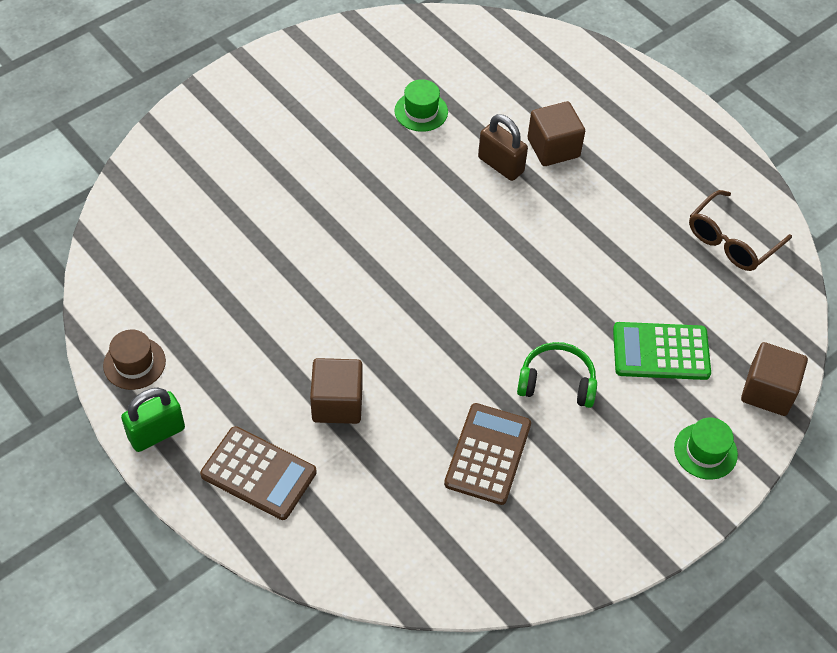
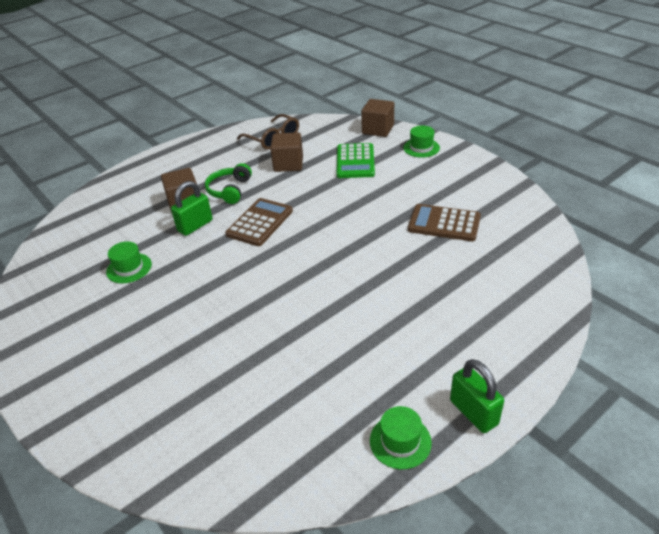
camera: 85 degrees left, 15 degrees down
(134, 363) = (400, 441): brown hat -> green hat
(258, 473) = (493, 337): brown calculator -> brown calculator (260, 222)
(337, 403) = (418, 297): brown cube -> brown cube (288, 164)
(500, 165) = (195, 226): brown padlock -> green padlock
(557, 382) = (383, 198): green headphones -> green headphones (230, 190)

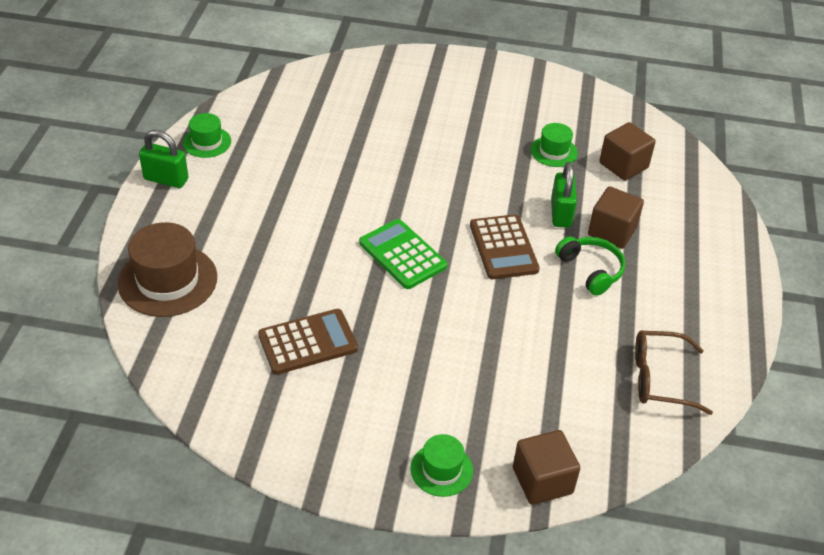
camera: 135 degrees right, 5 degrees up
(288, 164) = (579, 342): brown cube -> brown cube (623, 165)
(355, 161) = (503, 392): green calculator -> green calculator (402, 254)
(523, 306) = (168, 280): none -> brown hat

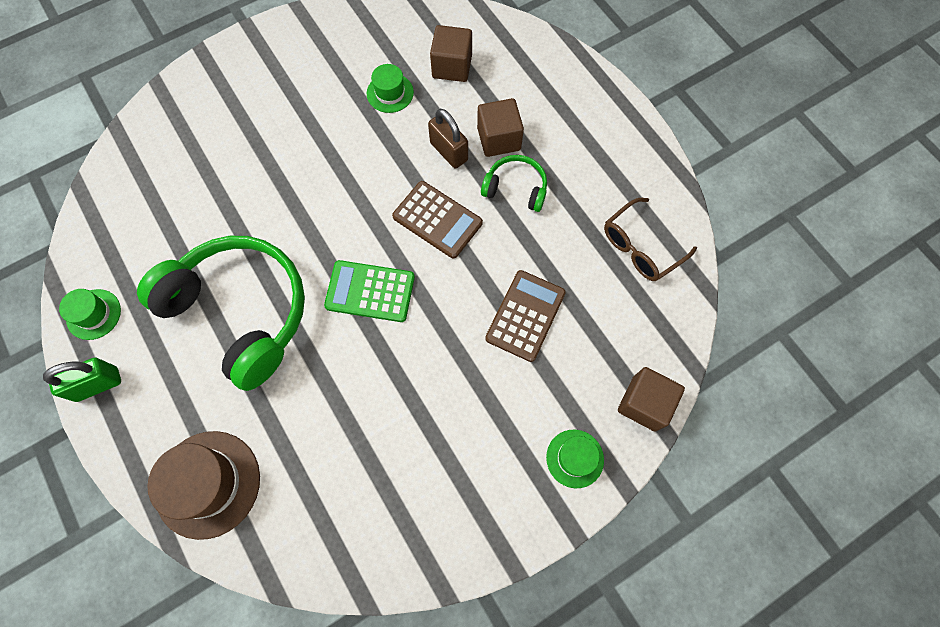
camera: 40 degrees left, 25 degrees up
(298, 204) = (240, 312): none -> green headphones
(308, 342) = (378, 438): brown calculator -> brown calculator (525, 315)
(561, 213) = (449, 151): green padlock -> brown padlock

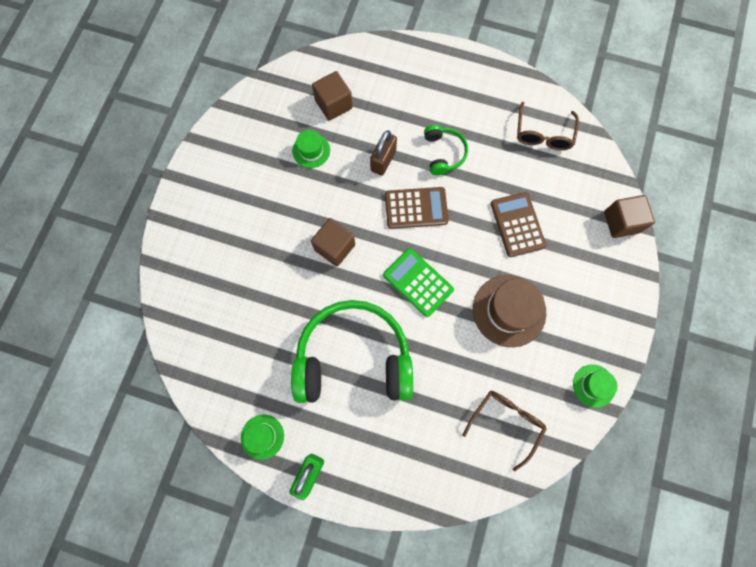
camera: 40 degrees left, 5 degrees up
(208, 484) = (433, 469): brown hat -> brown hat (509, 310)
(321, 503) = (505, 423): none -> brown glasses
(370, 291) = (418, 282): green calculator -> green calculator turned 75 degrees clockwise
(449, 151) = (383, 160): brown padlock -> brown padlock turned 75 degrees counterclockwise
(499, 139) = (405, 130): brown cube -> brown cube (334, 247)
(515, 188) = (443, 153): green headphones -> green headphones turned 105 degrees clockwise
(575, 458) = (613, 282): green hat -> green hat (593, 385)

